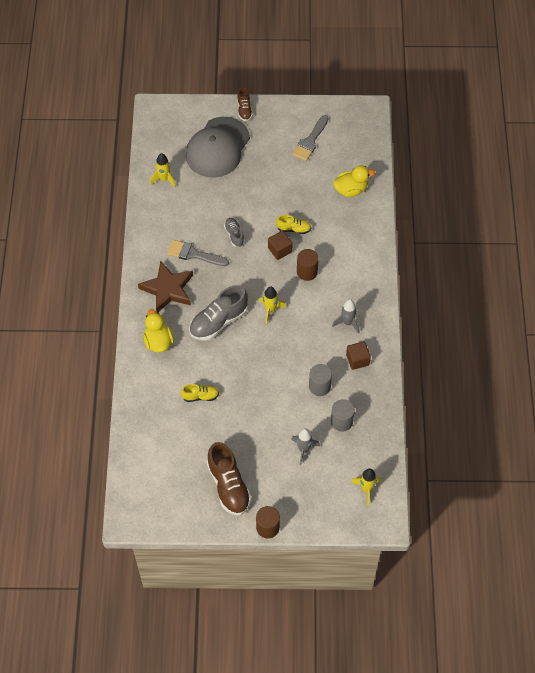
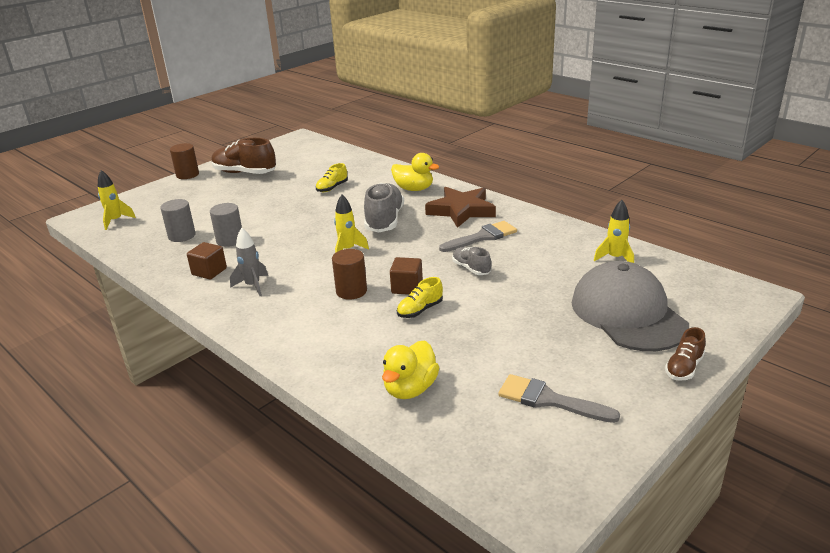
camera: 135 degrees right, 30 degrees down
(234, 235) = (471, 268): grey shoe -> grey shoe turned 150 degrees counterclockwise
(244, 110) = (684, 368): brown shoe -> brown shoe turned 90 degrees counterclockwise
(304, 449) = (201, 210): grey rocket -> none
(310, 141) = (549, 400): grey brush -> grey brush turned 45 degrees counterclockwise

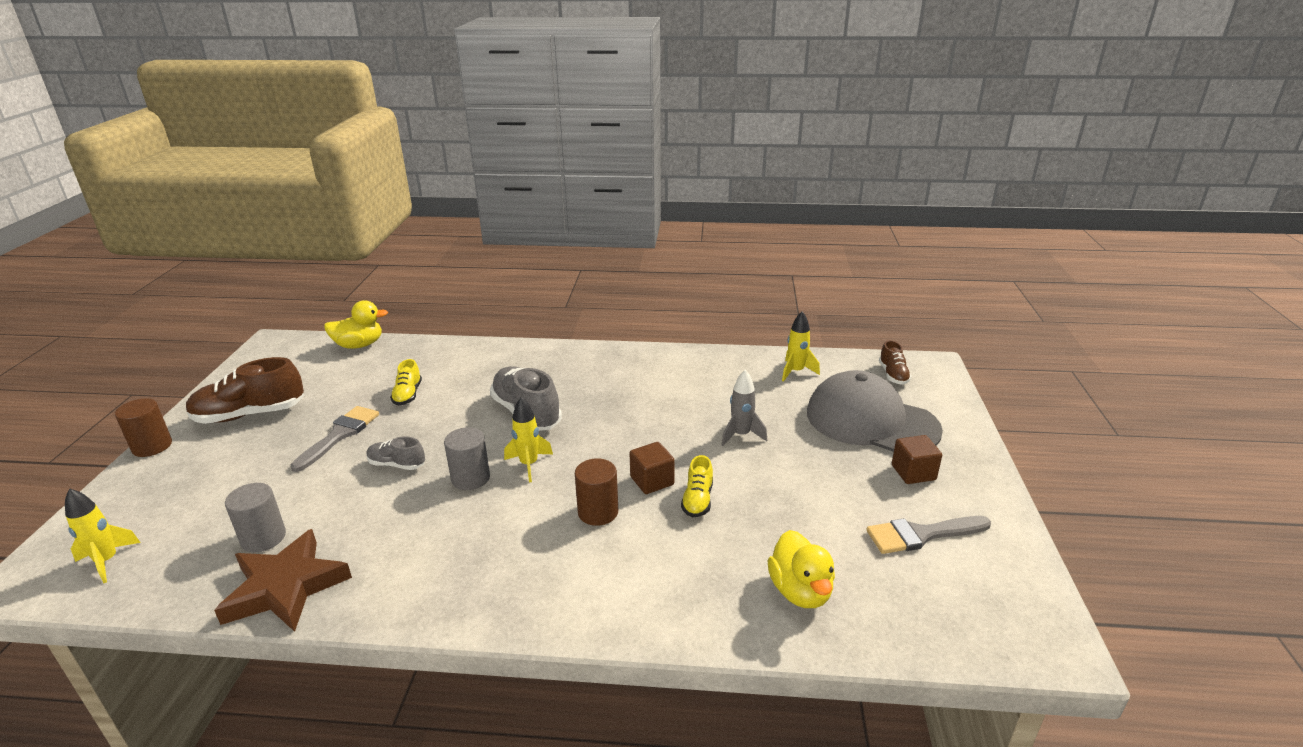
camera: 40 degrees left, 0 degrees up
(209, 271) = (377, 569): brown cube -> brown cube (913, 472)
(230, 240) = (351, 514): grey cylinder -> grey cylinder (470, 478)
(253, 286) = (466, 561): grey rocket -> grey rocket (741, 435)
(414, 189) = (512, 364): yellow duck -> yellow duck (359, 345)
(461, 210) = (596, 372): brown star -> brown star (285, 587)
(471, 268) = (688, 432): grey shoe -> grey shoe (397, 464)
(482, 237) = (655, 394): grey brush -> grey brush (340, 435)
(684, 368) = (969, 452): brown shoe -> brown shoe (893, 375)

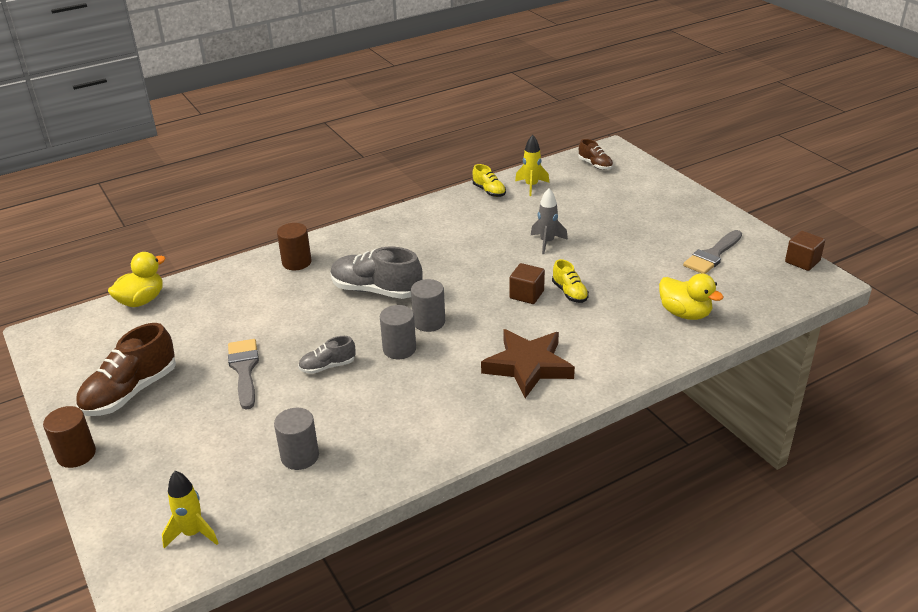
camera: 35 degrees left, 5 degrees up
(285, 587) = (369, 471): brown star -> brown star (528, 366)
(408, 395) = (256, 318): yellow shoe -> yellow shoe (489, 191)
(529, 464) = (429, 322): yellow rocket -> grey cylinder
(598, 512) = (517, 328): brown cylinder -> brown cylinder (296, 262)
(871, 421) = (615, 200): grey cap -> none
(913, 472) = (672, 222): brown cube -> brown cube (802, 261)

